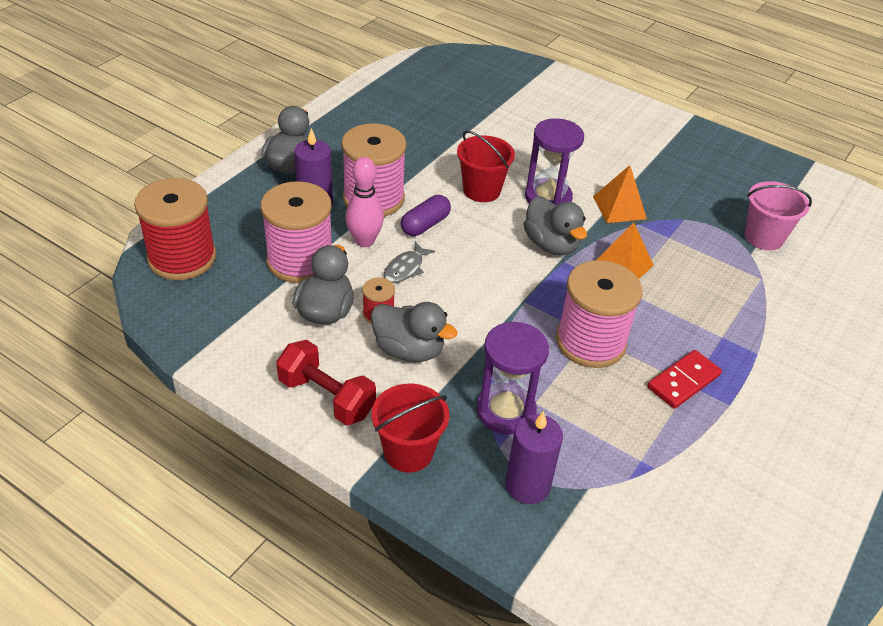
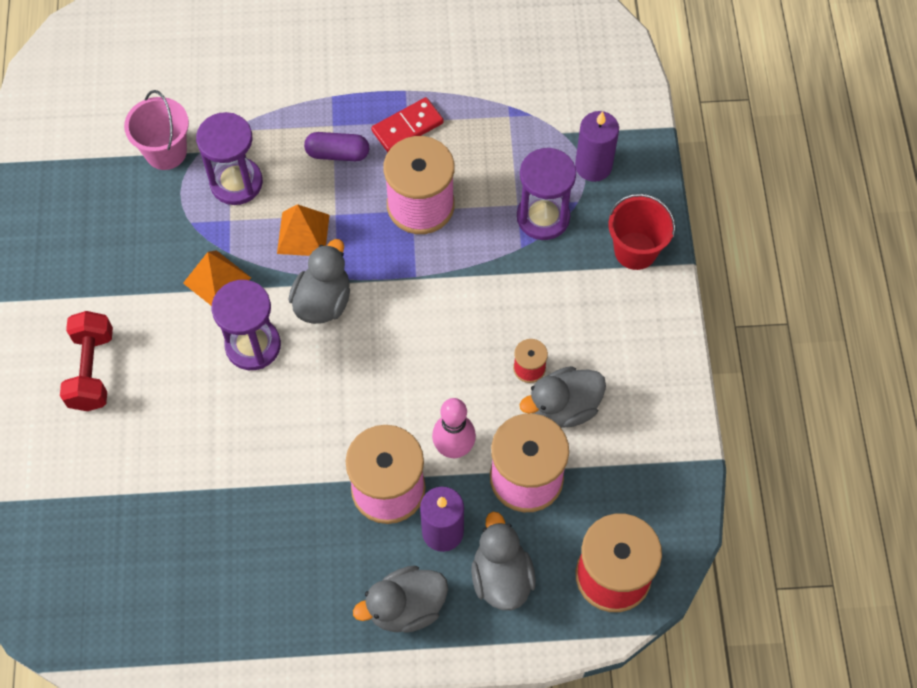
camera: 125 degrees left, 20 degrees up
(327, 397) = (641, 336): red dumbbell -> red dumbbell (91, 370)
(405, 268) = (458, 389): grey fish -> none
(409, 350) = (545, 318): grey duck -> grey duck (501, 577)
(425, 225) = (386, 417): purple capsule -> purple capsule (337, 153)
(481, 190) = (291, 407): red bucket -> none
(683, 381) = (407, 127): red domino -> red domino turned 45 degrees counterclockwise
(703, 256) = (236, 182): none -> purple hourglass

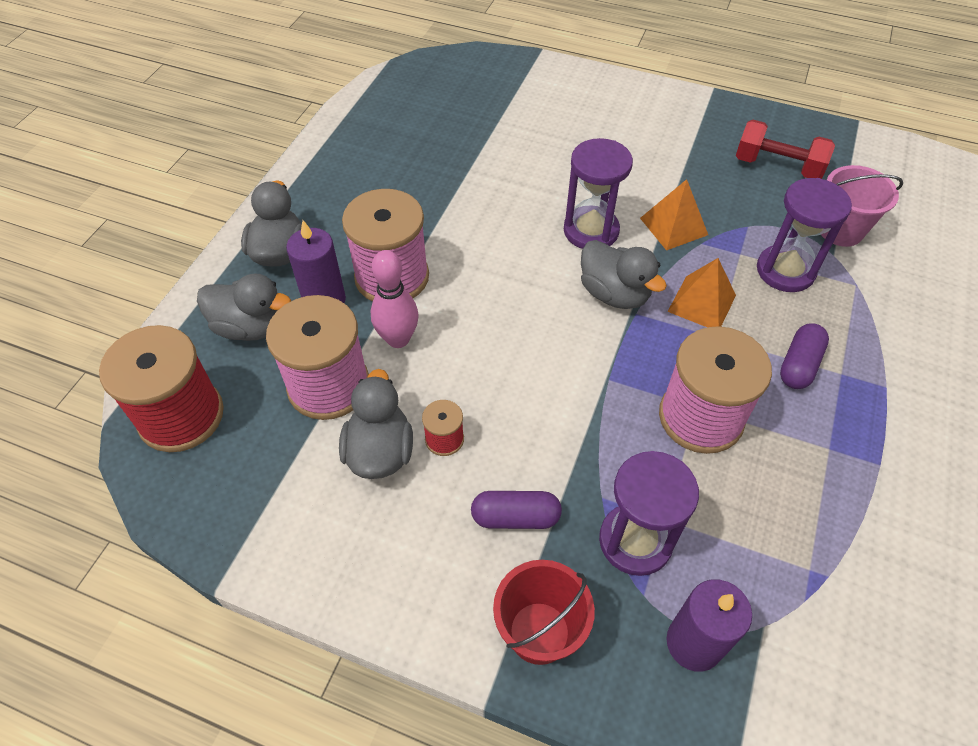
camera: 115 degrees right, 10 degrees down
(91, 370) = (618, 131): red dumbbell -> red dumbbell (777, 166)
(407, 127) = (820, 445): red domino -> none
(565, 295) = (515, 517): none -> purple capsule

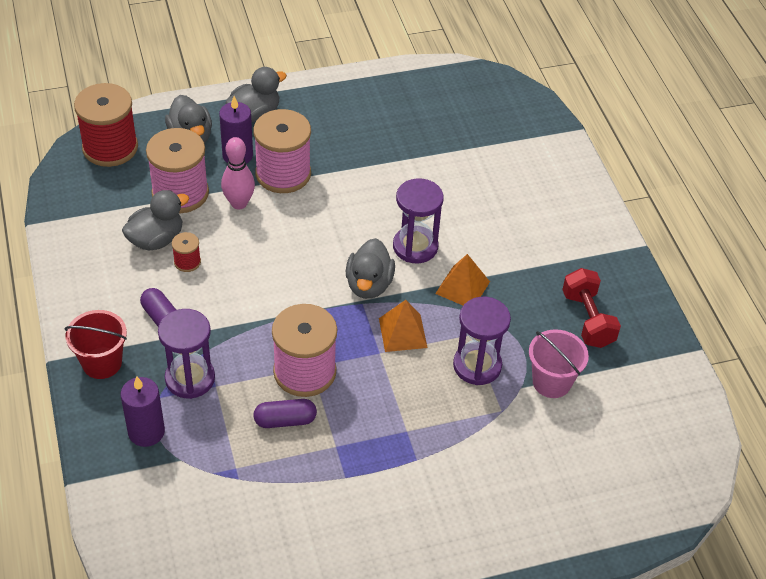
camera: 50 degrees right, 5 degrees down
(799, 365) = (394, 405): purple capsule -> purple capsule (285, 420)

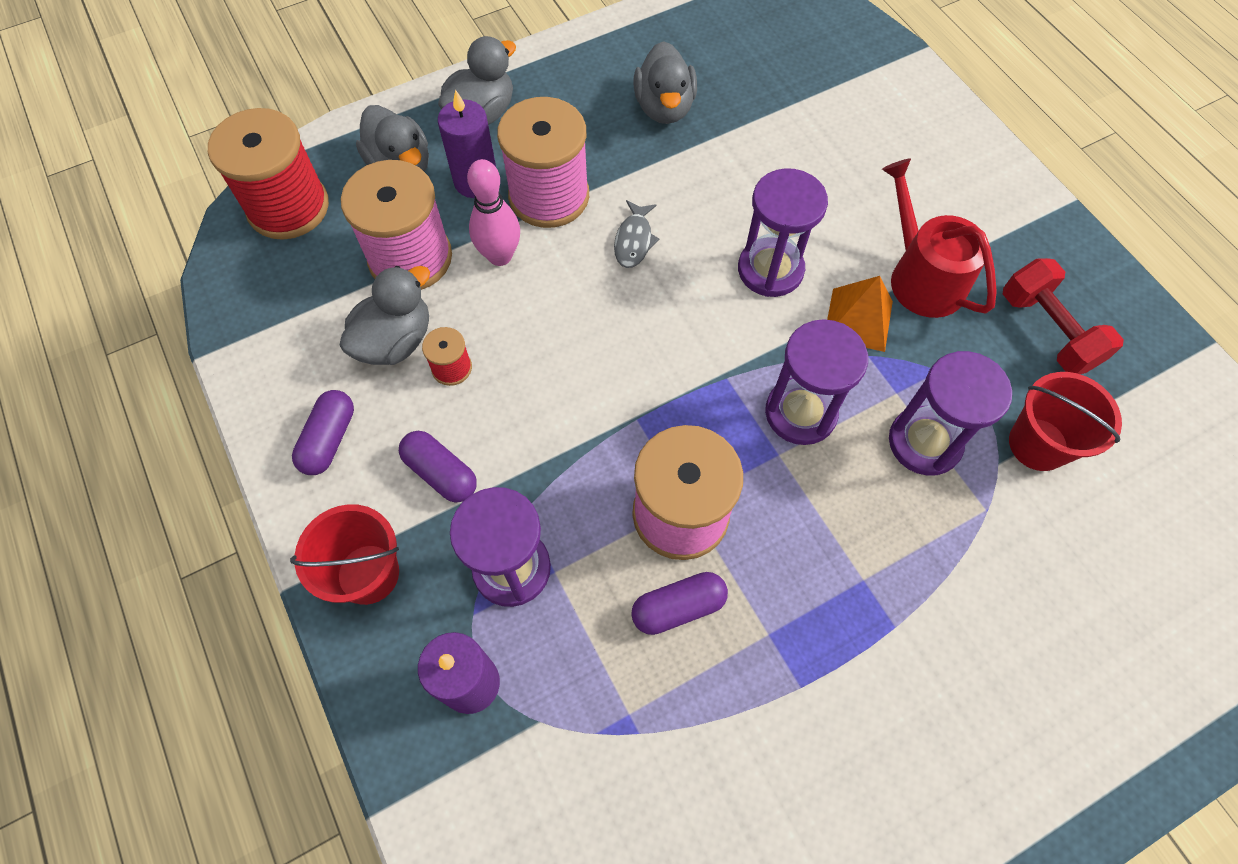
camera: 10 degrees left, 15 degrees up
(99, 286) = (329, 439): none -> purple capsule
(330, 211) = (634, 240): none -> grey fish
(369, 285) = (726, 345): grey duck -> grey duck (664, 108)
(403, 332) = (800, 413): orange pyramid -> purple hourglass
(516, 271) = (921, 277): none -> red watering can
(551, 382) = (1038, 444): pink bucket -> red bucket

